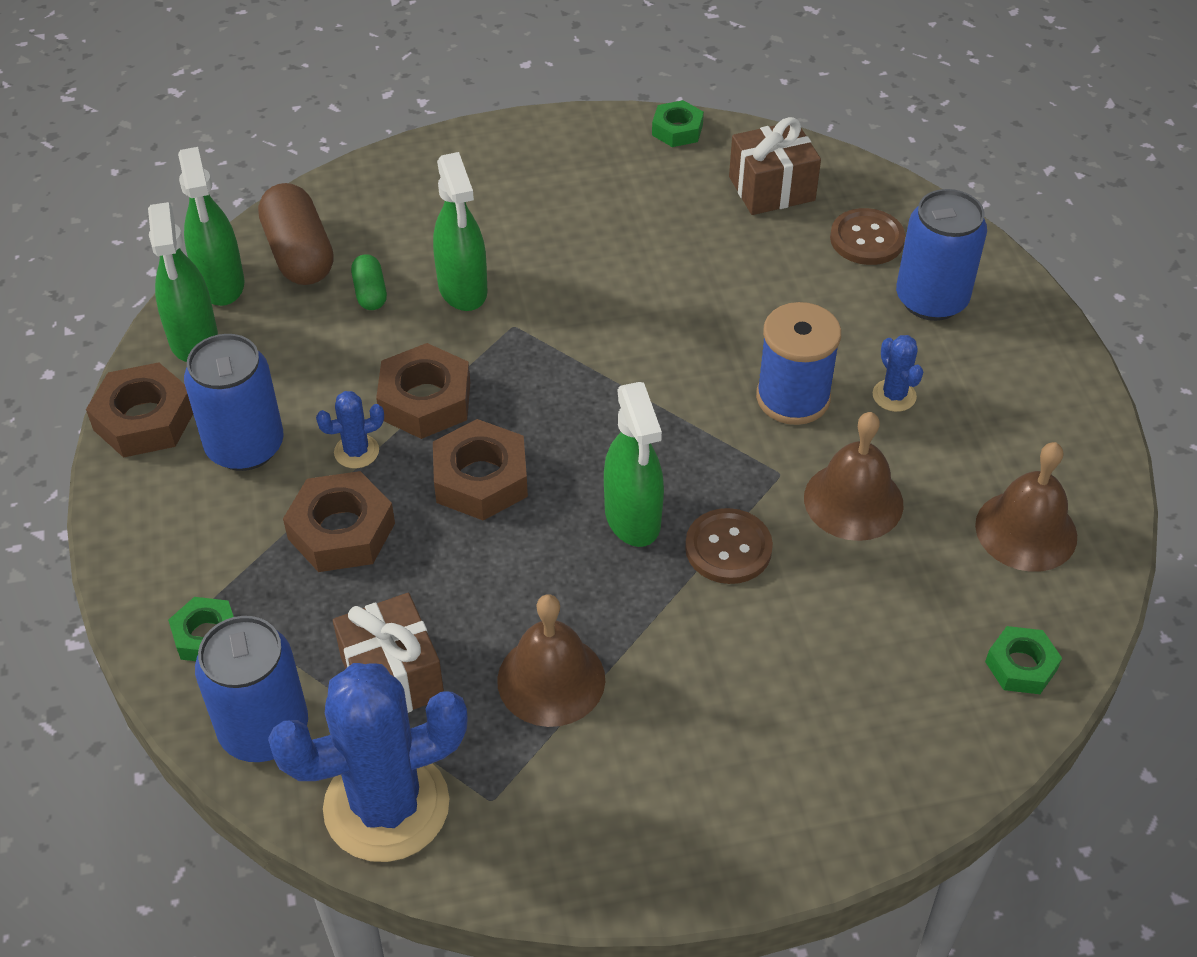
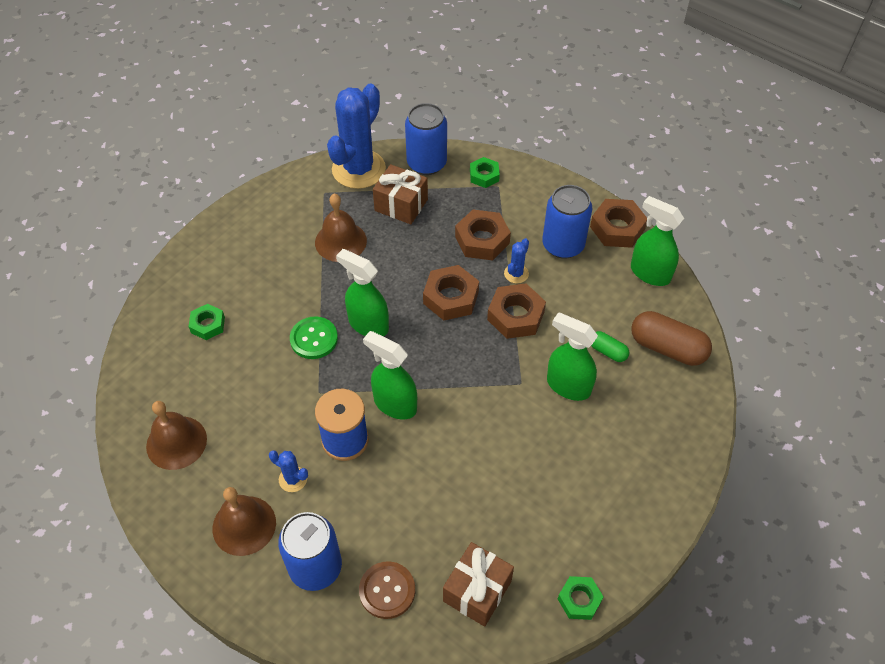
camera: 140 degrees right, 5 degrees up
(221, 284) = (678, 306): green spray bottle -> green spray bottle (394, 404)
(728, 548) = (314, 339): brown button -> green button
(853, 501) = (273, 401): brown bell -> brown bell (244, 525)
(1021, 665) = (145, 370): green nut -> green nut (208, 325)

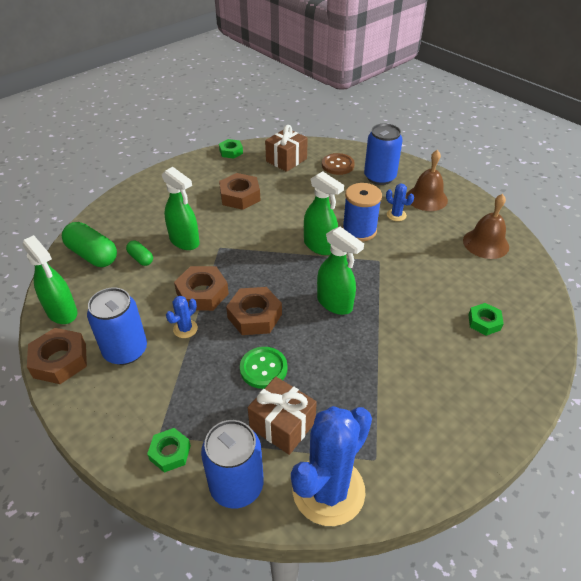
camera: 170 degrees left, 10 degrees down
(314, 339) = (384, 298): green button -> green button (263, 368)
(340, 241) = (356, 388): brown bell -> none
(482, 240) = (205, 368): brown nut -> brown nut (240, 196)
(667, 348) = (93, 255): brown capsule -> green capsule

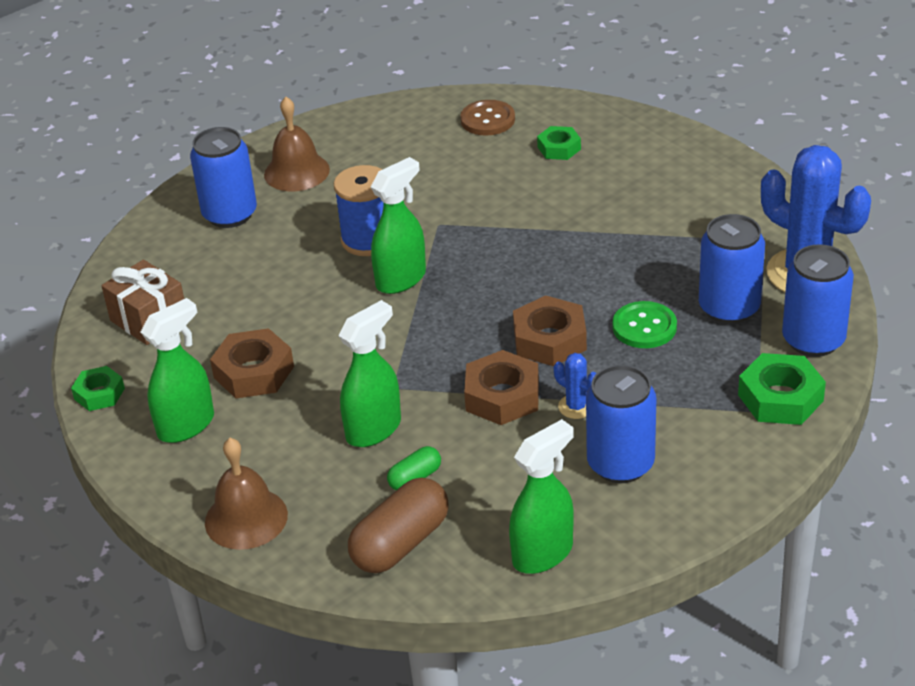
camera: 85 degrees left, 5 degrees down
(60, 360) = (644, 533): brown nut -> none
(93, 255) = (400, 543): green capsule -> brown capsule
(170, 452) = (780, 398): green nut -> green nut, size x1.60
(282, 425) = (729, 308): brown gift -> blue can
(335, 303) = (525, 266): green spray bottle -> green spray bottle (186, 425)
(337, 165) = (182, 259): brown button -> brown button (487, 120)
(396, 215) = (335, 203): blue cactus -> none
(486, 243) = (410, 130): brown bell -> brown bell (246, 518)

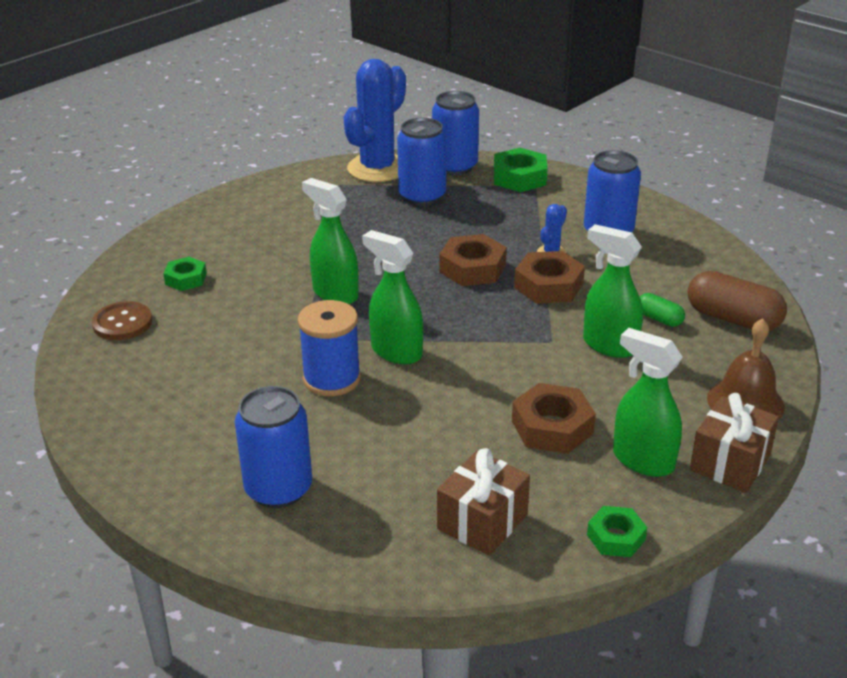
camera: 100 degrees left, 5 degrees down
(160, 485) = (730, 463): none -> brown gift
(296, 172) = (196, 447): brown bell -> none
(543, 553) = (711, 258): green spray bottle -> green spray bottle (335, 294)
(644, 327) = (450, 228): green button -> none

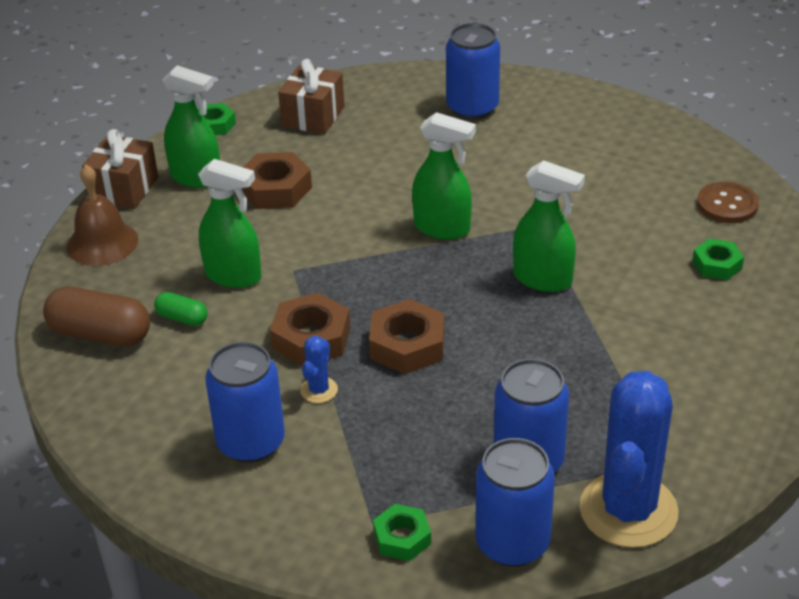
camera: 165 degrees right, 5 degrees up
(332, 379) = (486, 192): blue spool -> none
(519, 177) = (402, 538): green nut -> green nut, size x0.63

